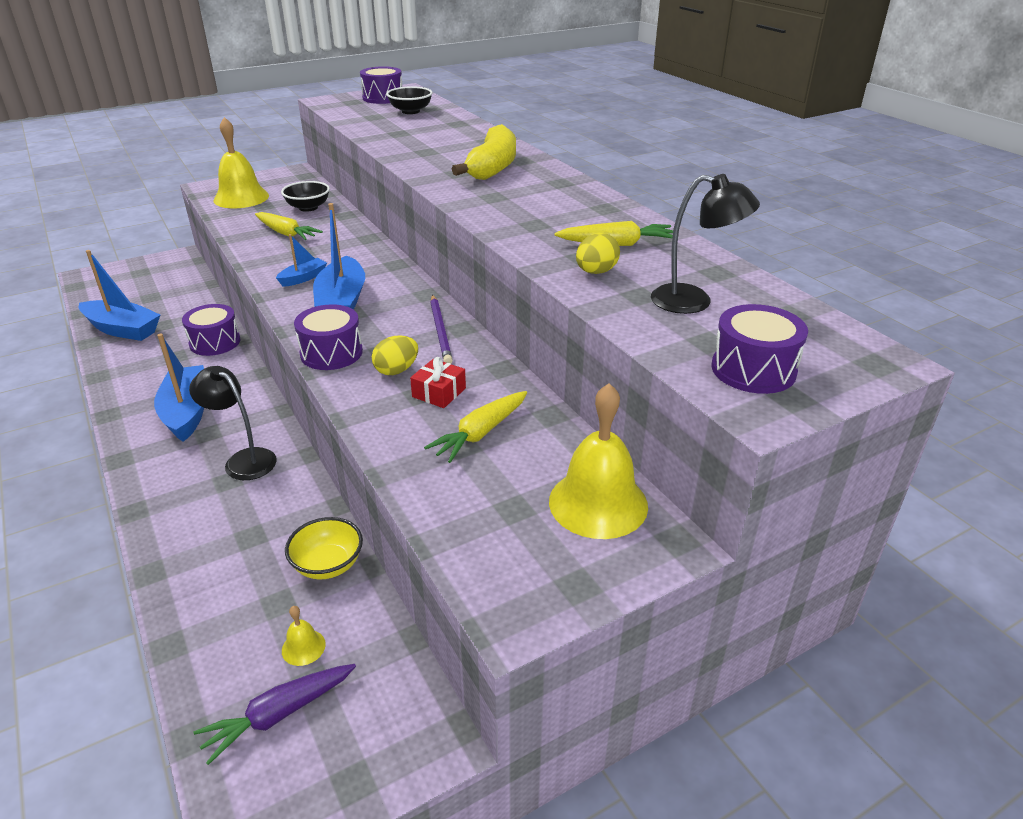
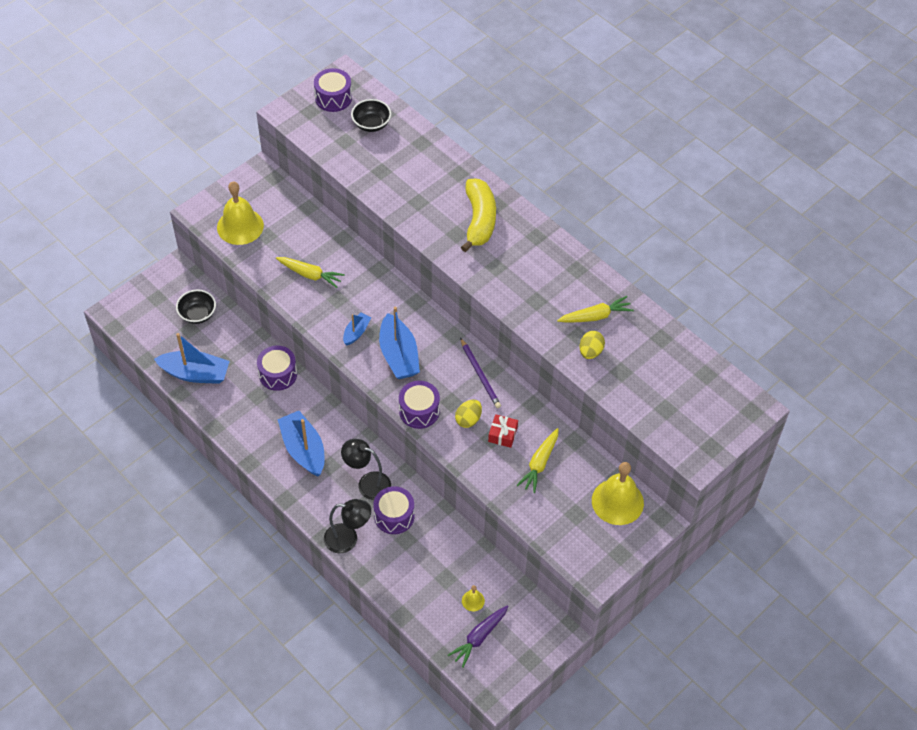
camera: 15 degrees left, 20 degrees up
(308, 207) = (306, 232): black bowl -> black bowl (197, 314)
(328, 564) = (461, 549): yellow bowl -> none
(694, 301) = (652, 372): black lamp -> black lamp (348, 539)
(753, 369) = (691, 429): purple drum -> purple drum (394, 516)

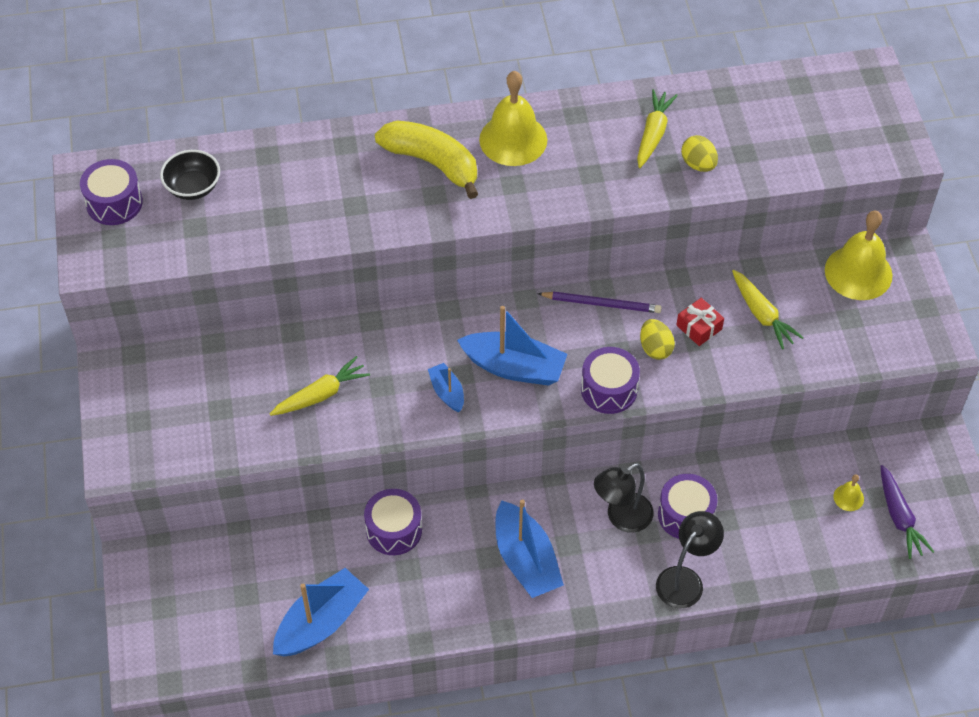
camera: 55 degrees left, 0 degrees up
(197, 314) = (230, 572): black bowl -> none
(240, 226) = (180, 430): yellow bell -> yellow bell (513, 139)
(303, 449) = (526, 560): blue boat -> blue boat turned 120 degrees counterclockwise

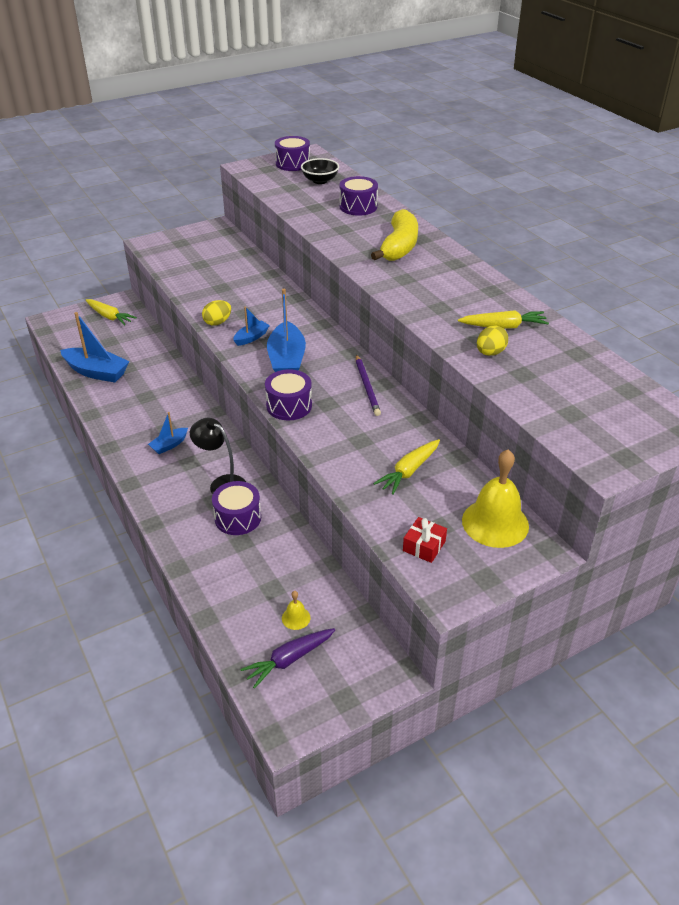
camera: 70 degrees right, 15 degrees down
(321, 394) = (227, 293): yellow carrot -> yellow carrot (109, 317)
(394, 530) = (174, 384): purple drum -> purple drum (358, 207)
(513, 139) = (445, 271): yellow bell -> none
(526, 560) = (169, 445): blue boat -> blue boat, size x0.53
(655, 348) = (340, 420): yellow egg -> yellow egg (217, 322)
(685, 579) = (178, 530): black lamp -> none
(699, 327) = (374, 439): red gift -> red gift (424, 546)

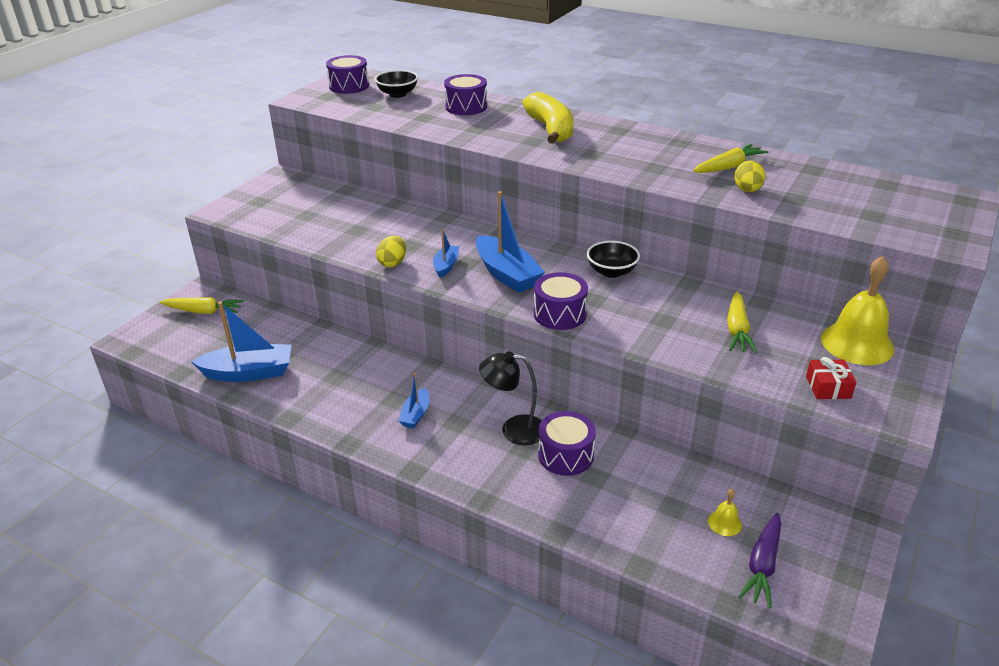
camera: 30 degrees left, 5 degrees down
(367, 387) = (611, 272): purple pencil -> black bowl

